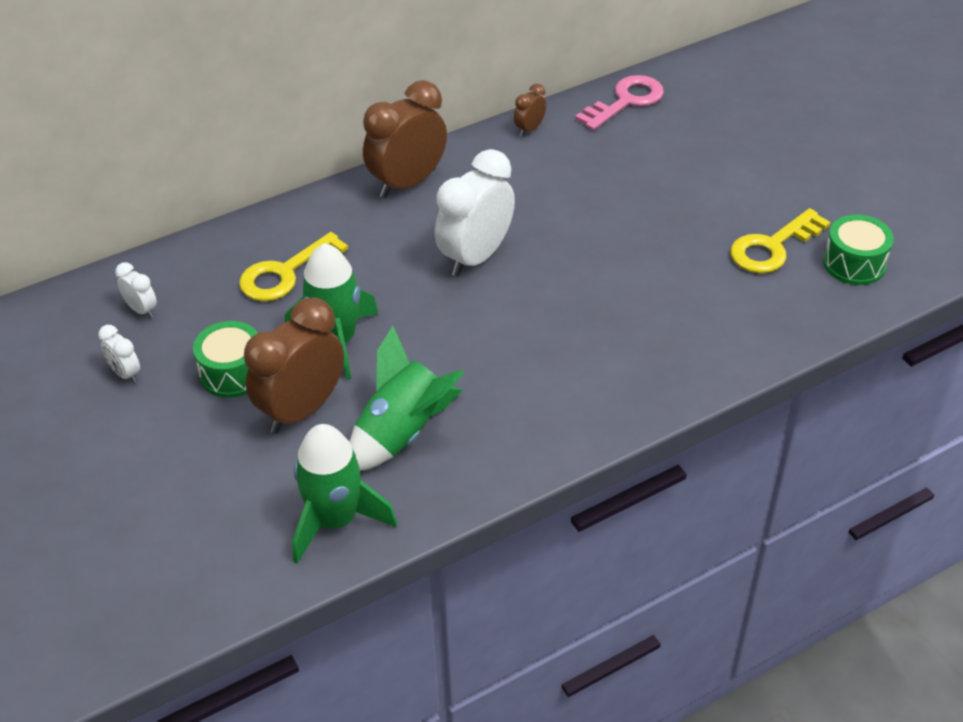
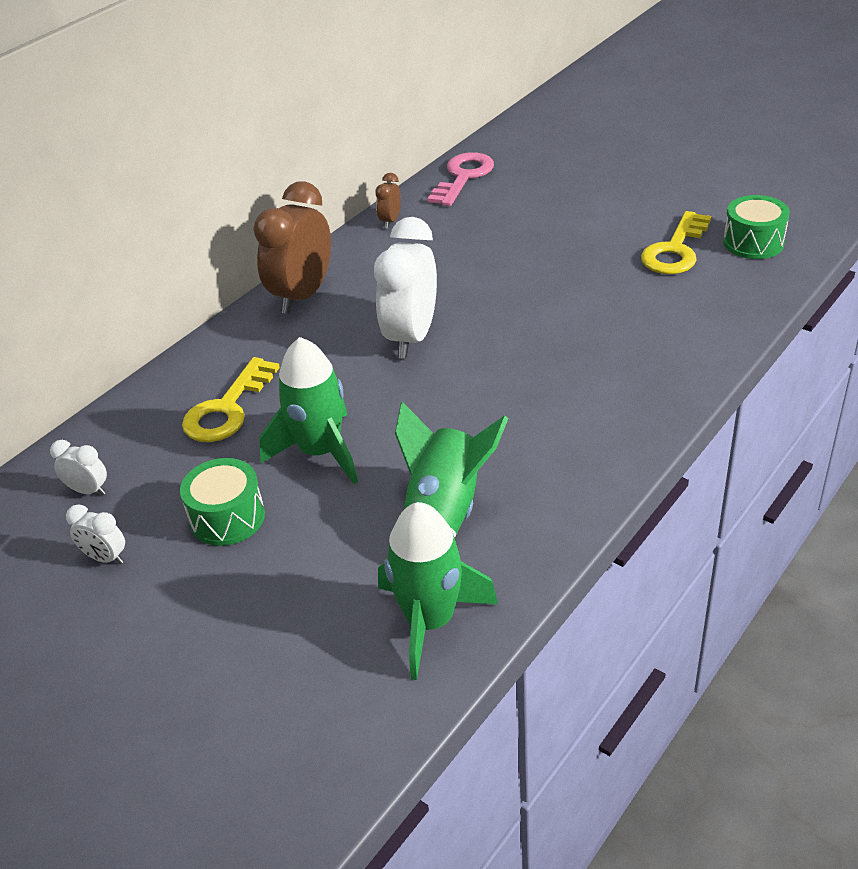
camera: 20 degrees left, 5 degrees down
(302, 410) = (325, 527): brown clock -> none

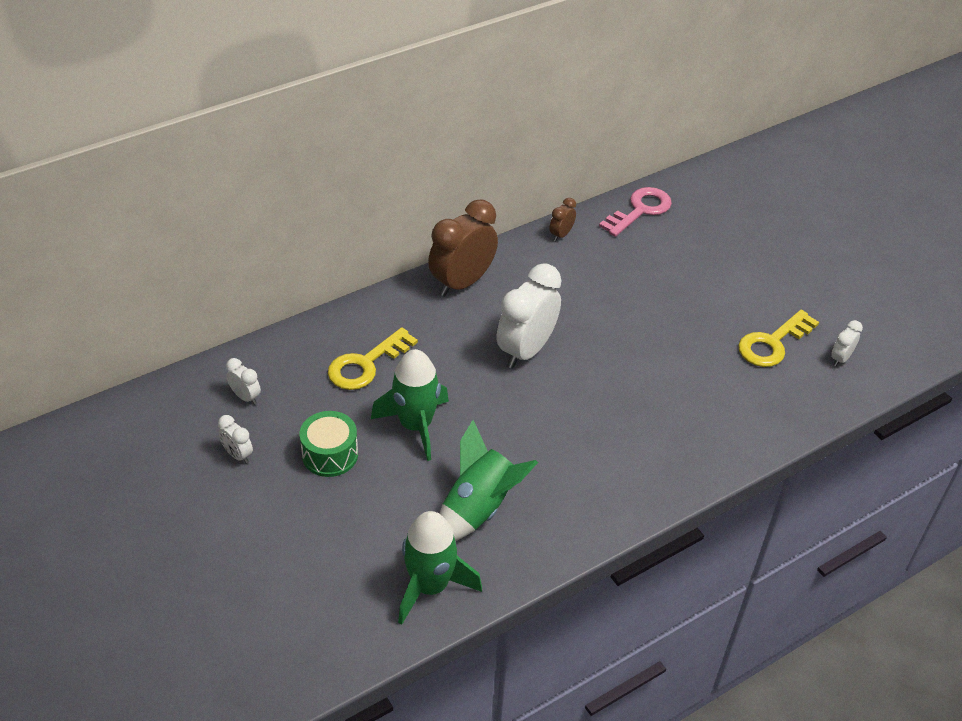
camera: 15 degrees right, 5 degrees up
(753, 242) = (840, 358): green drum -> white clock

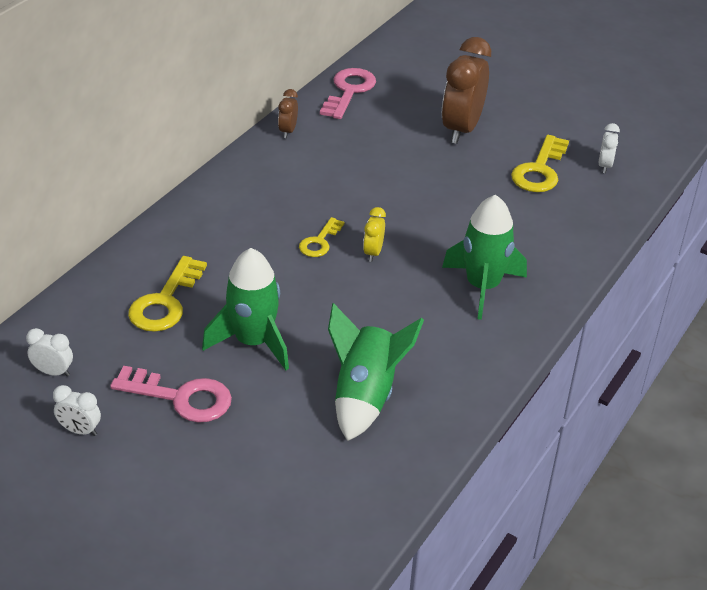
camera: 25 degrees left, 5 degrees down
(330, 454) = (181, 397): green drum -> pink key
(430, 586) = (362, 484): green rocket -> green rocket (482, 287)
(462, 283) = (217, 199): brown clock -> brown clock (461, 129)
(526, 351) = (319, 241): white clock -> yellow key
(566, 376) = (373, 253): none -> yellow clock

